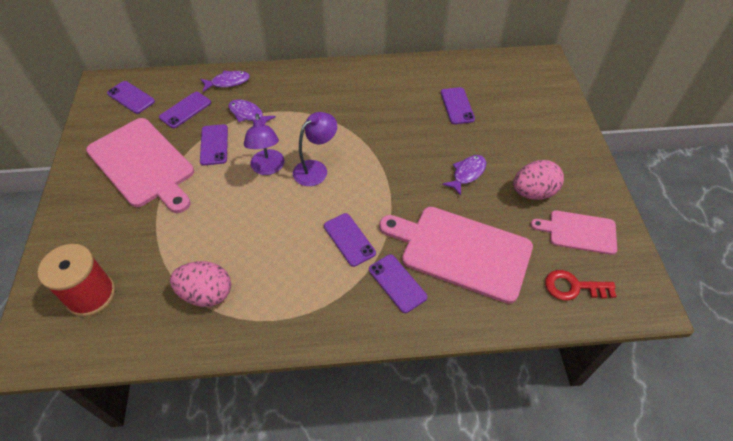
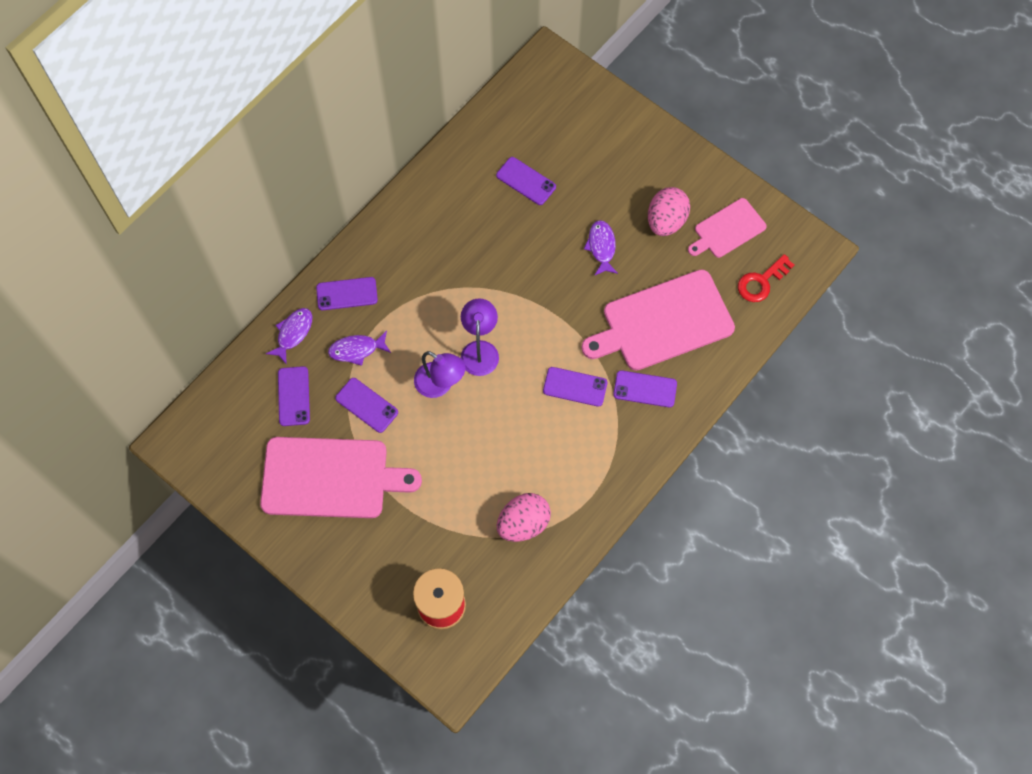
camera: 45 degrees left, 15 degrees up
(131, 97) = (223, 430): purple phone -> purple phone (347, 294)

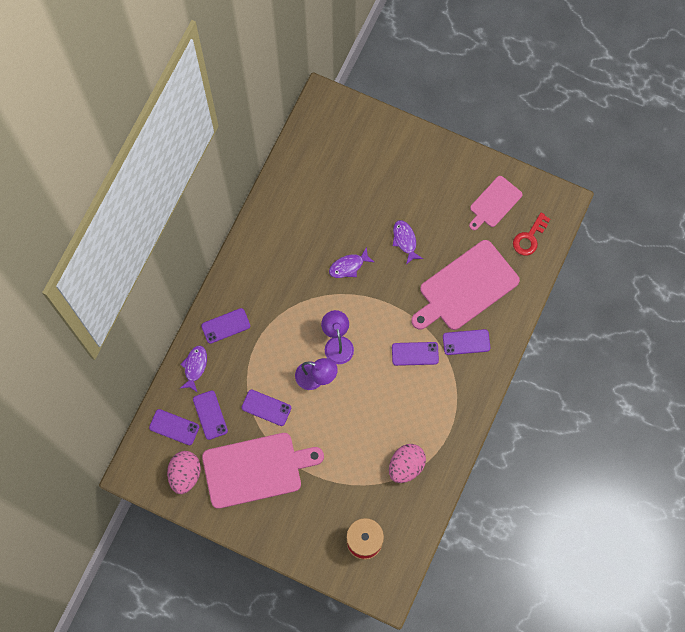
camera: 15 degrees left, 5 degrees up
(357, 350) = (246, 367): purple fish -> purple fish (348, 266)
(526, 181) = (334, 202): purple phone -> purple phone (174, 427)
(666, 221) = (447, 208): pink egg -> pink egg (185, 474)

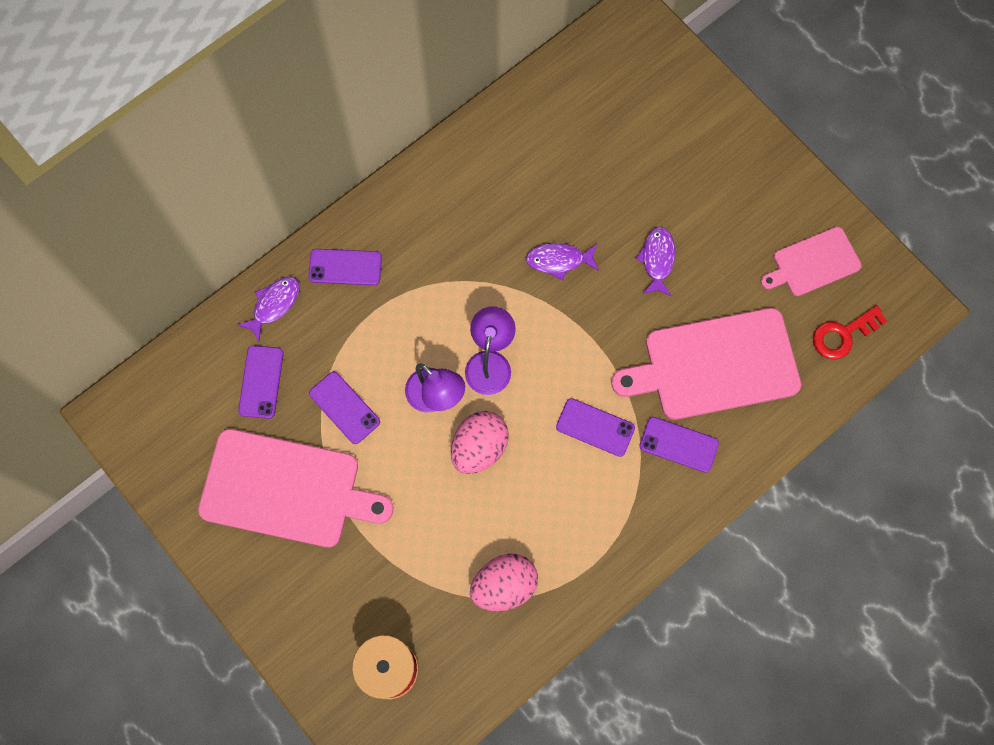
camera: 25 degrees right, 0 degrees up
(174, 427) = (203, 376): purple phone -> none
(185, 474) = (184, 450): pink egg -> pink egg (479, 448)

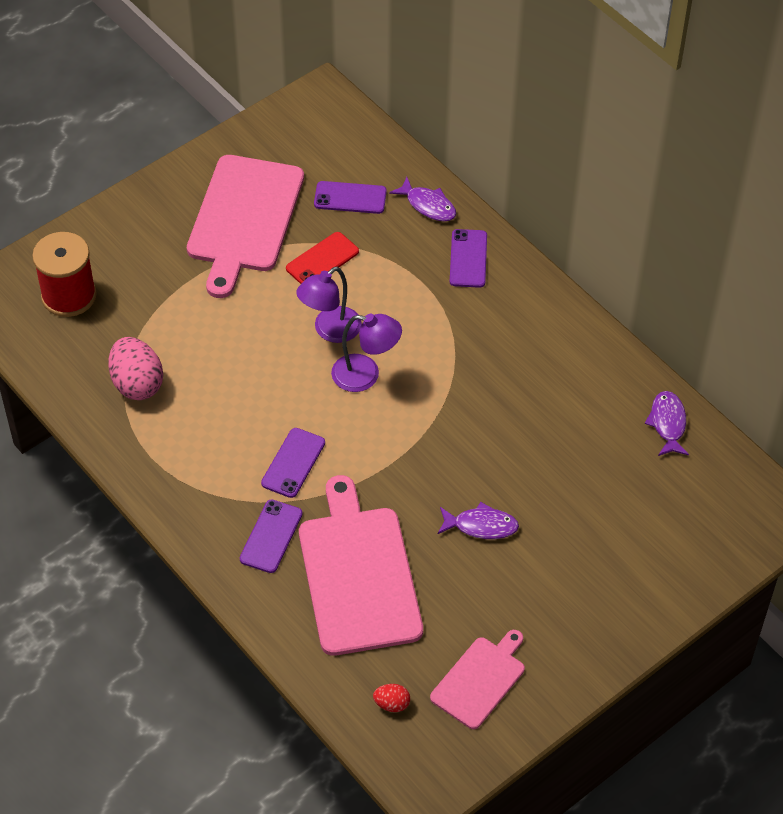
camera: 90 degrees right, 20 degrees down
(344, 407) = (322, 260): purple phone -> red phone
(479, 448) = (276, 365): pink egg -> none
(559, 260) = (478, 436): purple fish -> purple fish (667, 423)
(813, 263) = (480, 680): pink cutting board -> pink cutting board turned 60 degrees clockwise
(843, 335) = (392, 704): red key -> red egg

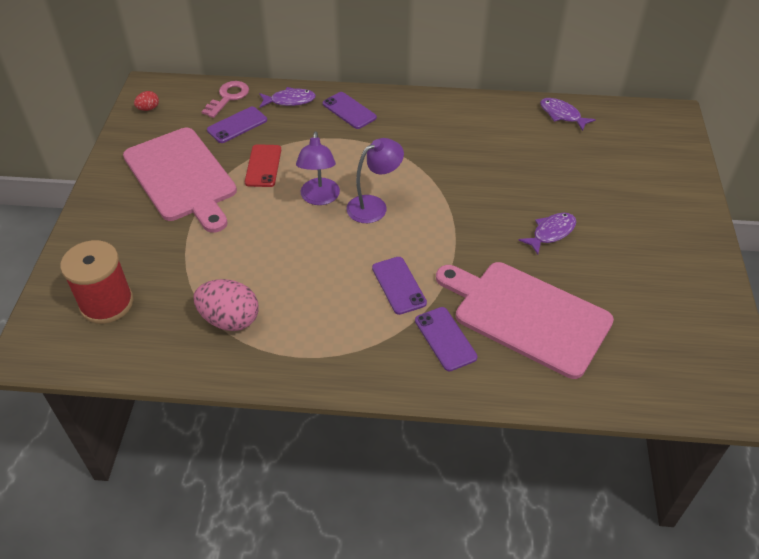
camera: 45 degrees left, 5 degrees down
(377, 159) = (228, 97): none -> pink key
(392, 704) = (654, 372): red egg -> red egg (148, 108)
(480, 680) = (674, 314): pink cutting board -> none

